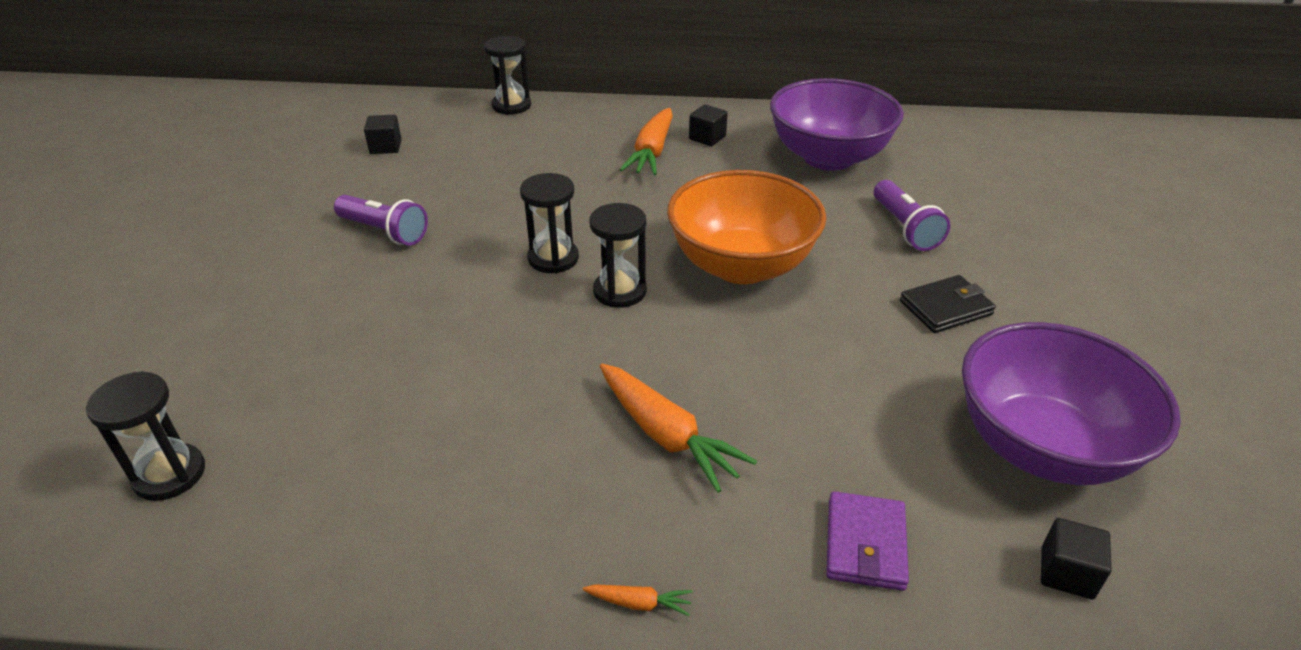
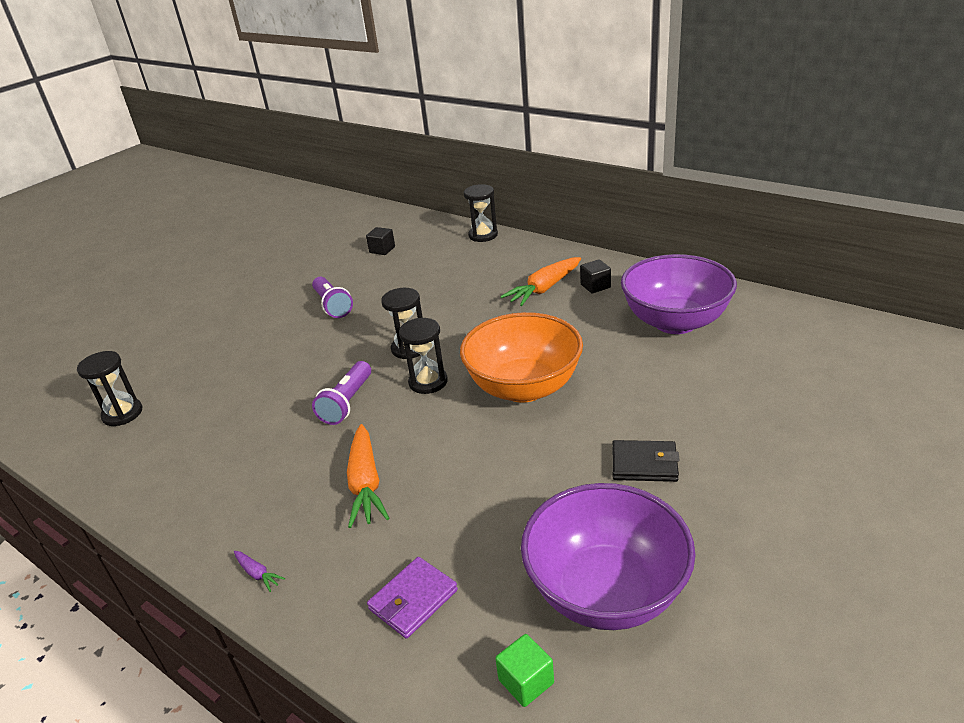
camera: 35 degrees right, 5 degrees down
(639, 603) = (258, 574): orange carrot -> purple carrot
(904, 228) = (678, 393): purple flashlight -> purple flashlight (347, 403)
(1066, 573) = (526, 681): black cube -> green cube

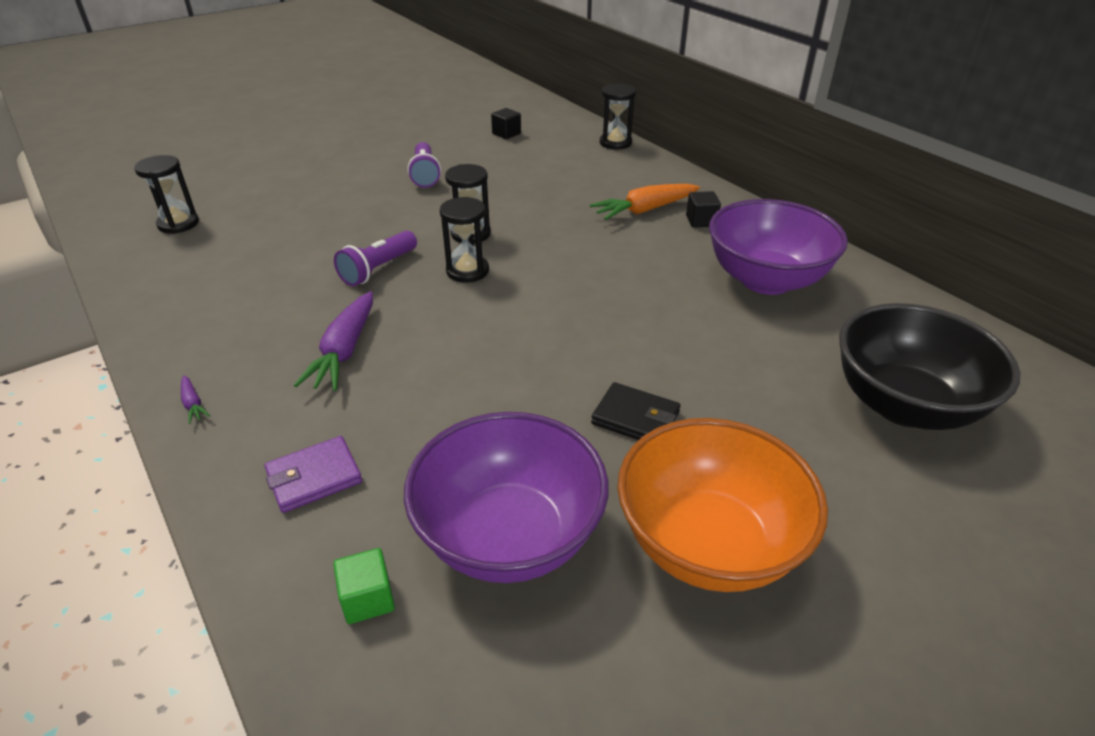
camera: 15 degrees right, 5 degrees up
(366, 484) = (344, 351): orange carrot -> purple carrot
(524, 387) = (559, 302): orange bowl -> orange bowl (708, 544)
(831, 392) = (904, 405): none -> black bowl

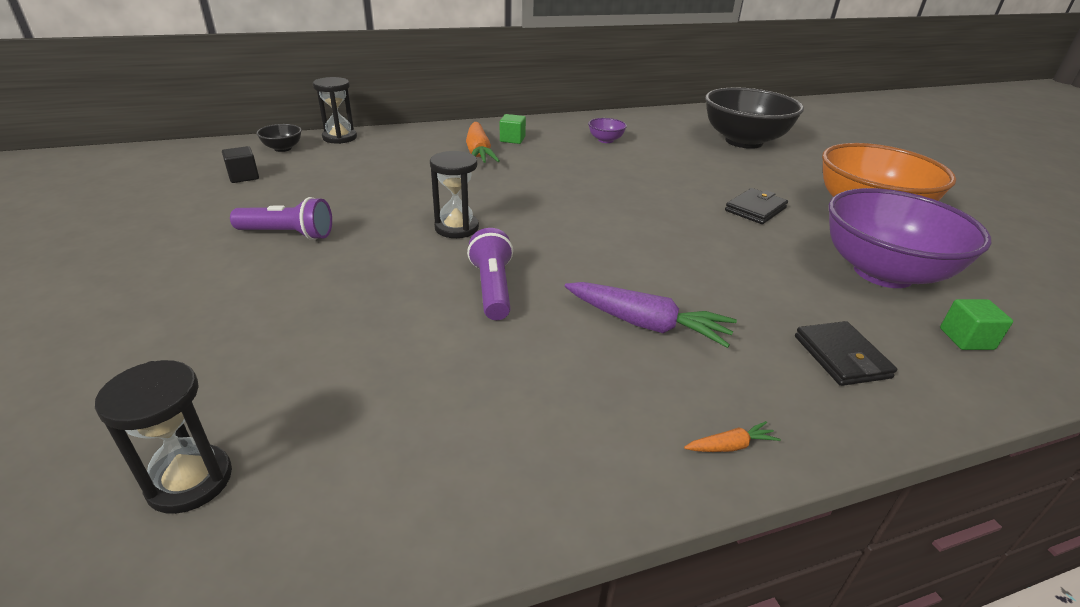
camera: 75 degrees left, 5 degrees down
(193, 404) = (730, 446): purple carrot -> orange carrot
(314, 477) = (841, 357): purple wallet -> black wallet
(378, 269) = (493, 288): purple flashlight -> purple flashlight turned 150 degrees counterclockwise
(467, 271) = (528, 239): black hourglass -> none
(570, 130) = (283, 148): none -> black bowl
(701, 221) = (512, 139): black cube -> green cube
(766, 280) = (605, 140): purple bowl -> purple bowl, size x0.41

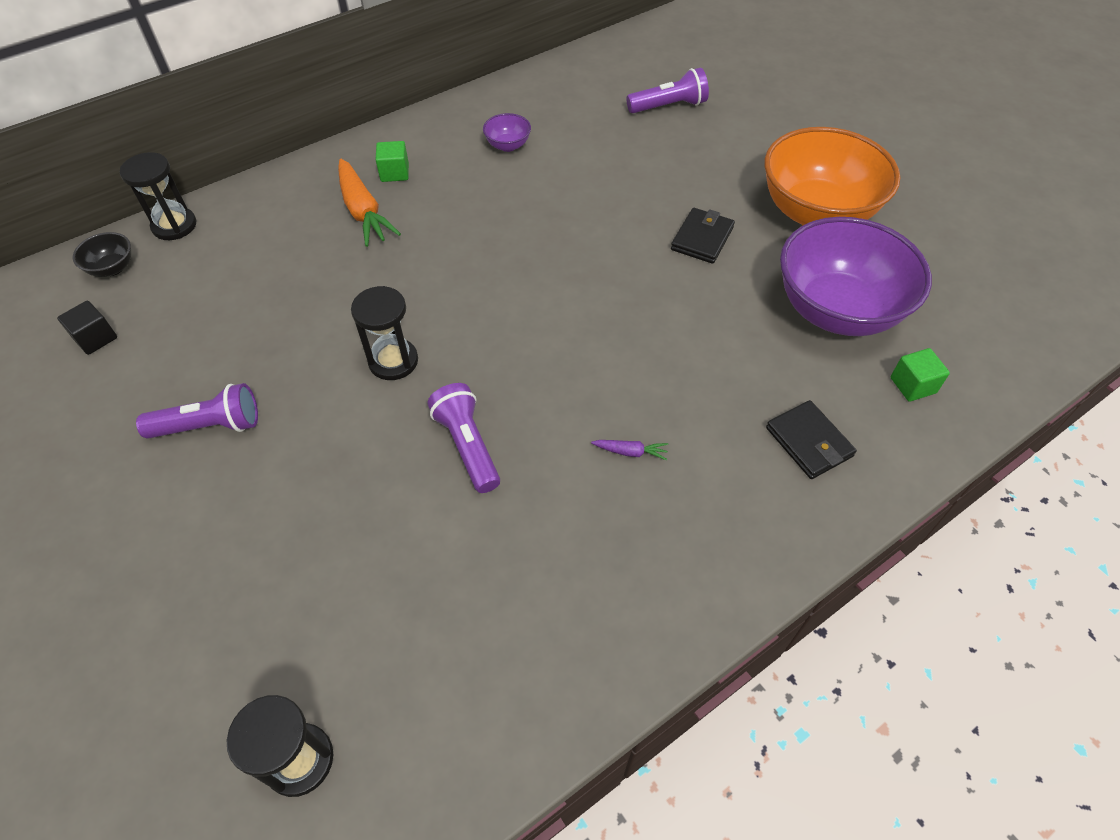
camera: 15 degrees left, 20 degrees up
(647, 324) = (631, 452): purple carrot -> purple carrot, size x0.45
(730, 446) = (731, 576): orange carrot -> none
(743, 141) = (669, 106): black bowl -> purple flashlight

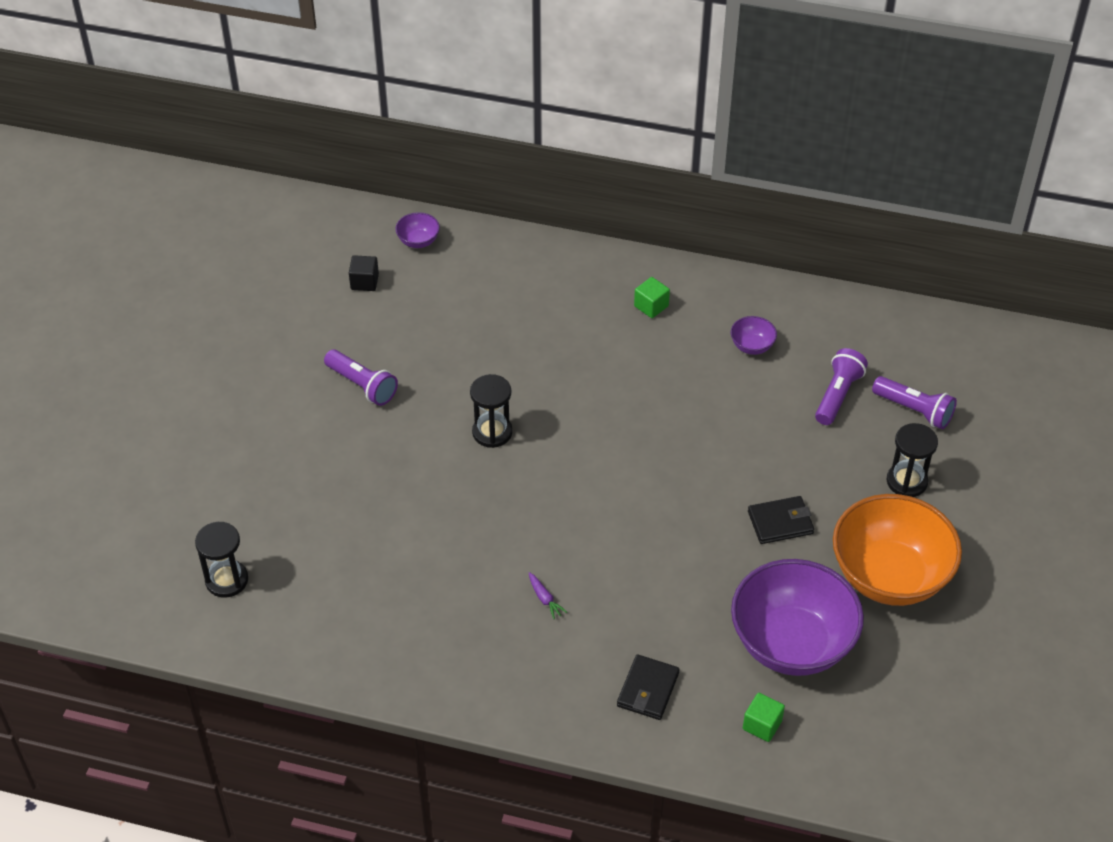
camera: 50 degrees right, 5 degrees down
(112, 268) = (418, 241): black bowl -> purple bowl
(174, 226) = (480, 238): black hourglass -> black hourglass (906, 481)
(363, 212) = (596, 319): orange carrot -> none
(467, 446) = (468, 515): purple flashlight -> purple flashlight (838, 395)

